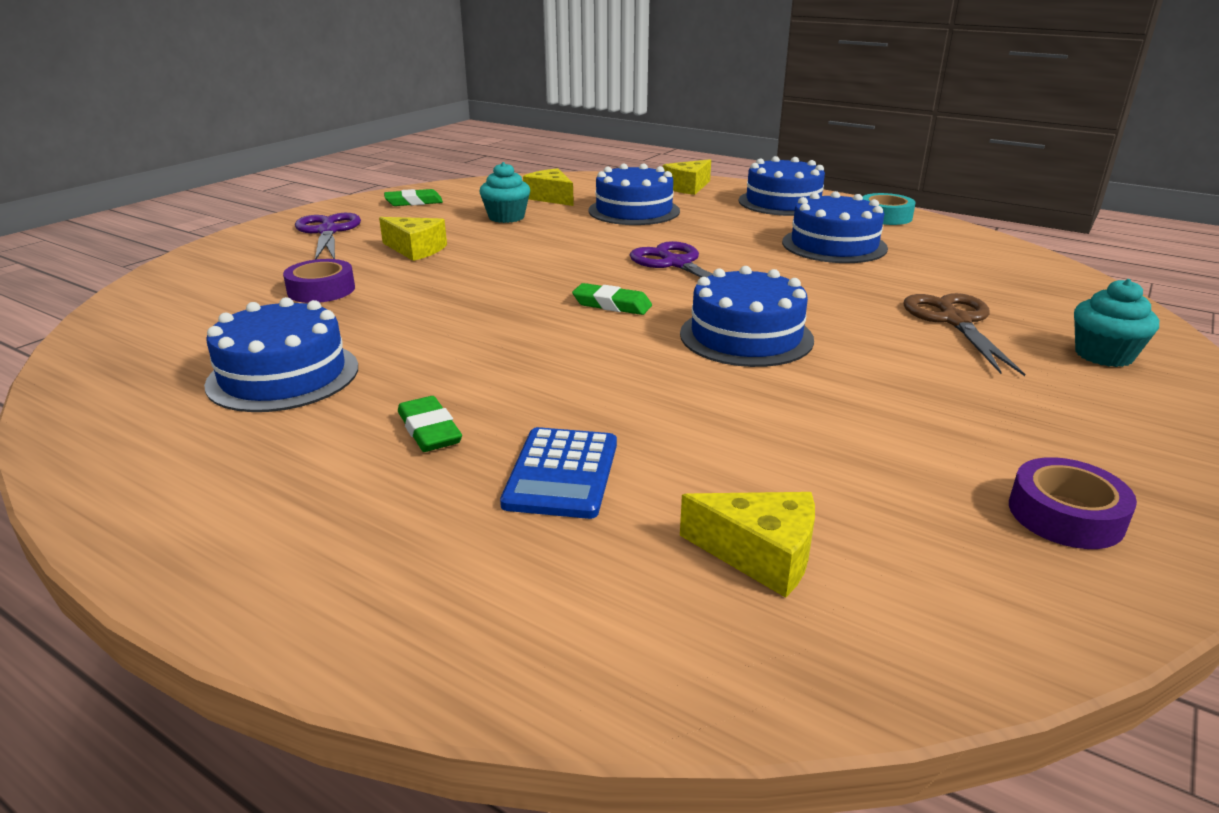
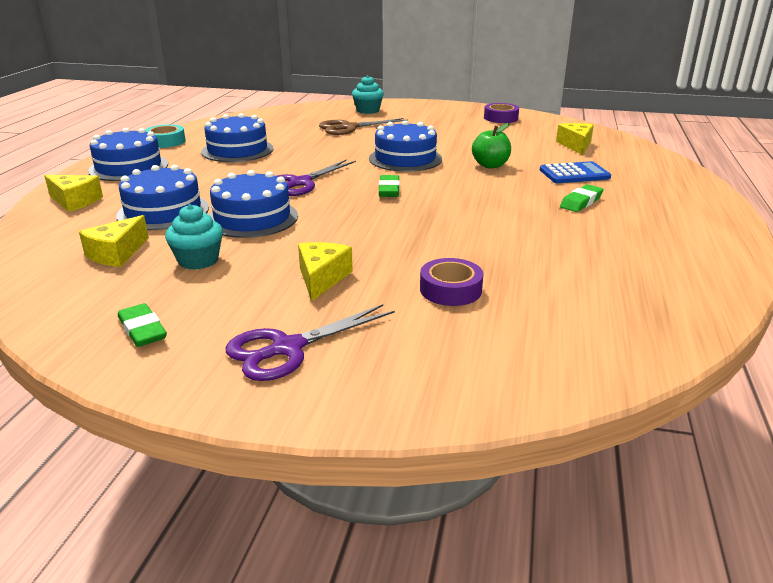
camera: 110 degrees left, 0 degrees up
(283, 375) = (586, 253): blue cake -> blue cake (252, 218)
(670, 399) = (490, 165): none -> green apple

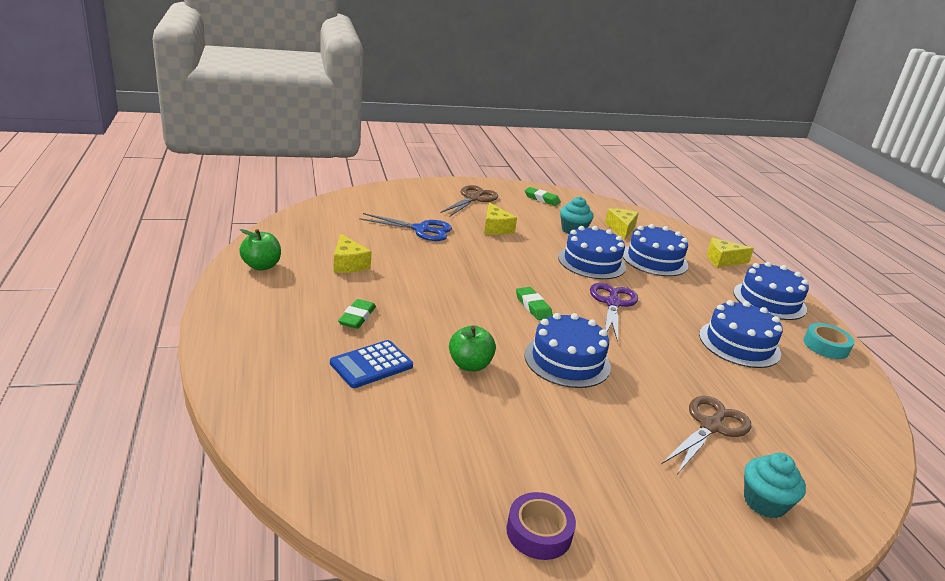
camera: 150 degrees right, 0 degrees up
(287, 348) = (473, 198): purple scissors -> brown scissors
(450, 290) = (421, 229): purple tape -> blue scissors
(576, 145) = (382, 443): yellow cheese -> yellow cheese (348, 264)
(703, 262) = (261, 266): none -> green apple

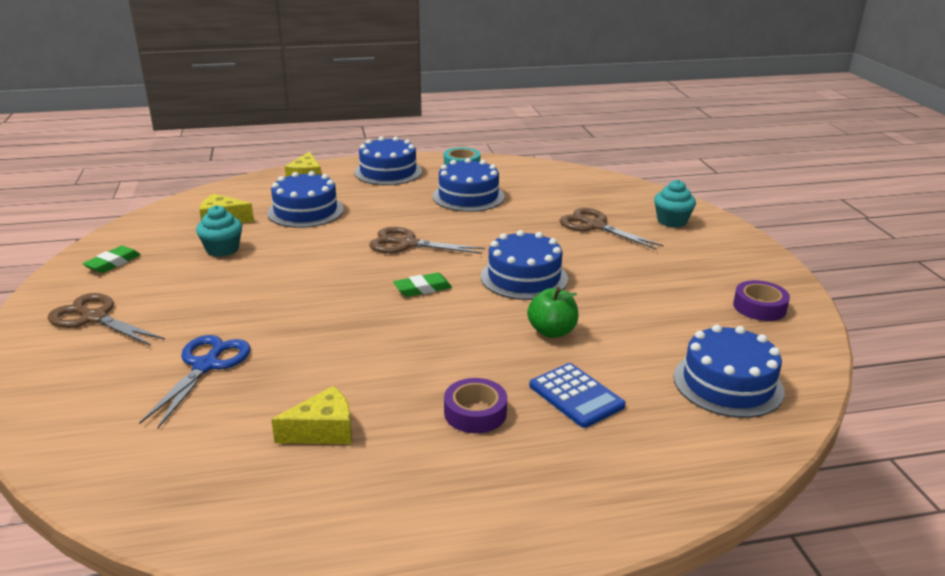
camera: 85 degrees left, 0 degrees up
(261, 266) = (334, 527): green apple -> none
(357, 317) = (475, 412): green eraser -> purple tape
(495, 228) = (208, 303): yellow cheese -> none
(591, 262) = (312, 246): blue cake -> blue cake (728, 384)
(612, 303) = (407, 244): purple scissors -> brown scissors

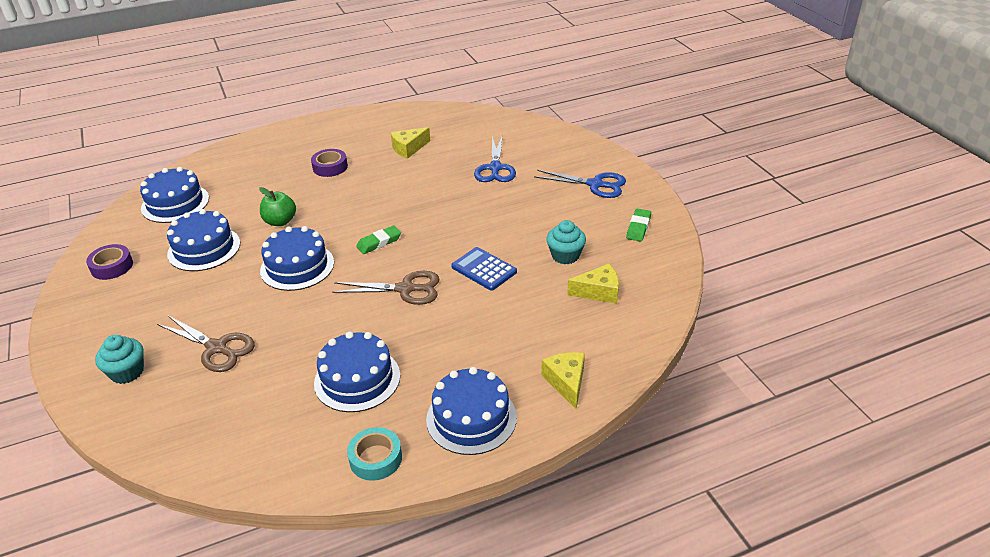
camera: 170 degrees right, 10 degrees up
(94, 318) = (595, 184): brown scissors -> blue scissors
(305, 211) = (527, 319): blue cake -> blue cake (204, 248)
(576, 396) = (271, 183): blue calculator -> blue calculator (484, 269)

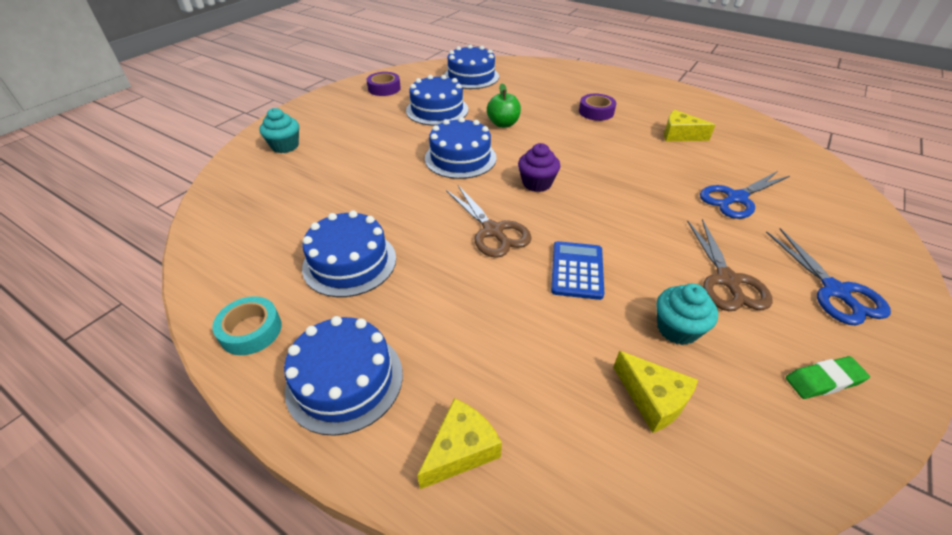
camera: 55 degrees right, 5 degrees up
(217, 348) = (336, 169): brown scissors -> brown scissors (727, 280)
(379, 242) = (537, 183): green eraser -> purple cupcake

